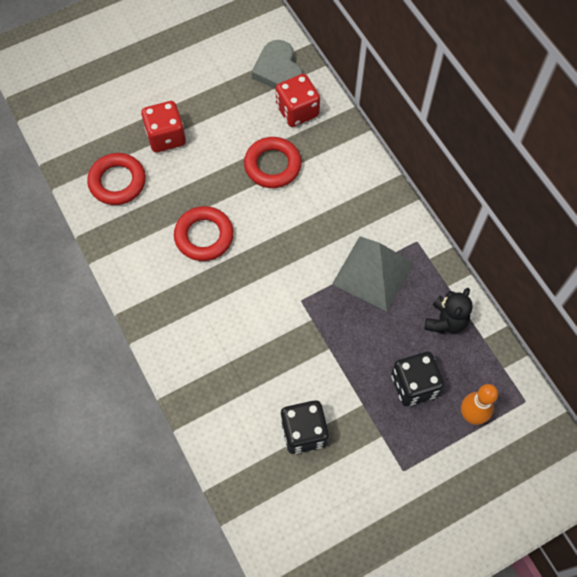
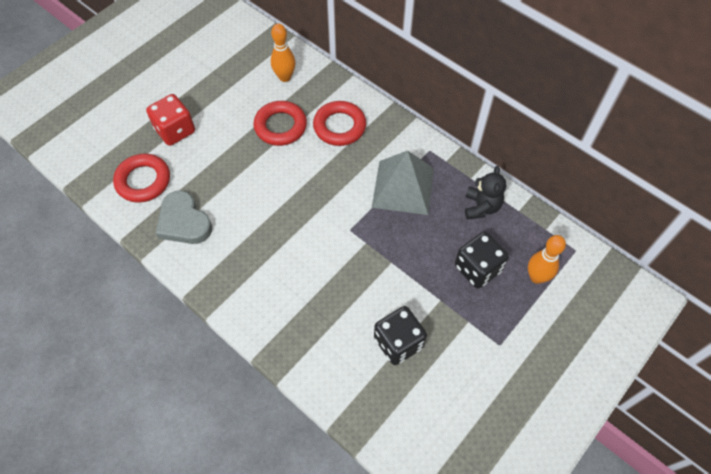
camera: 20 degrees left, 5 degrees down
(204, 236) = (241, 203): red ring -> red ring (339, 126)
(278, 70) = (255, 50): grey heart -> grey heart (184, 222)
(297, 111) = (285, 77): red dice -> orange bowling pin

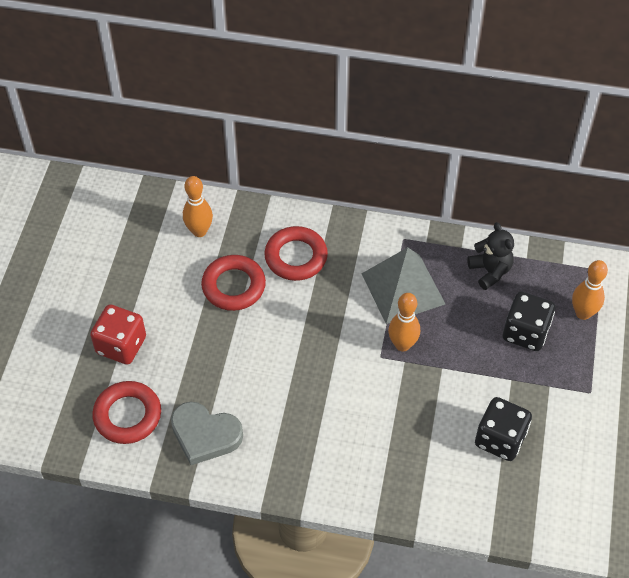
camera: 30 degrees left, 5 degrees down
(373, 229) = (402, 344): none -> orange bowling pin

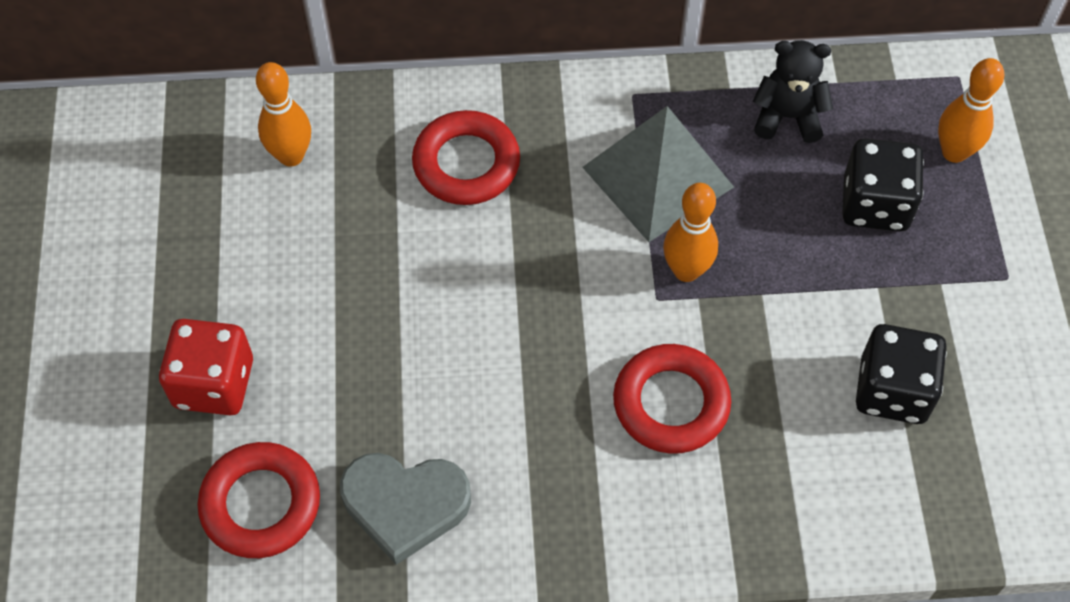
camera: 15 degrees left, 5 degrees up
(233, 286) = (377, 236): red ring -> red ring (671, 403)
(490, 271) = (787, 117): black teddy bear -> black teddy bear turned 45 degrees counterclockwise

